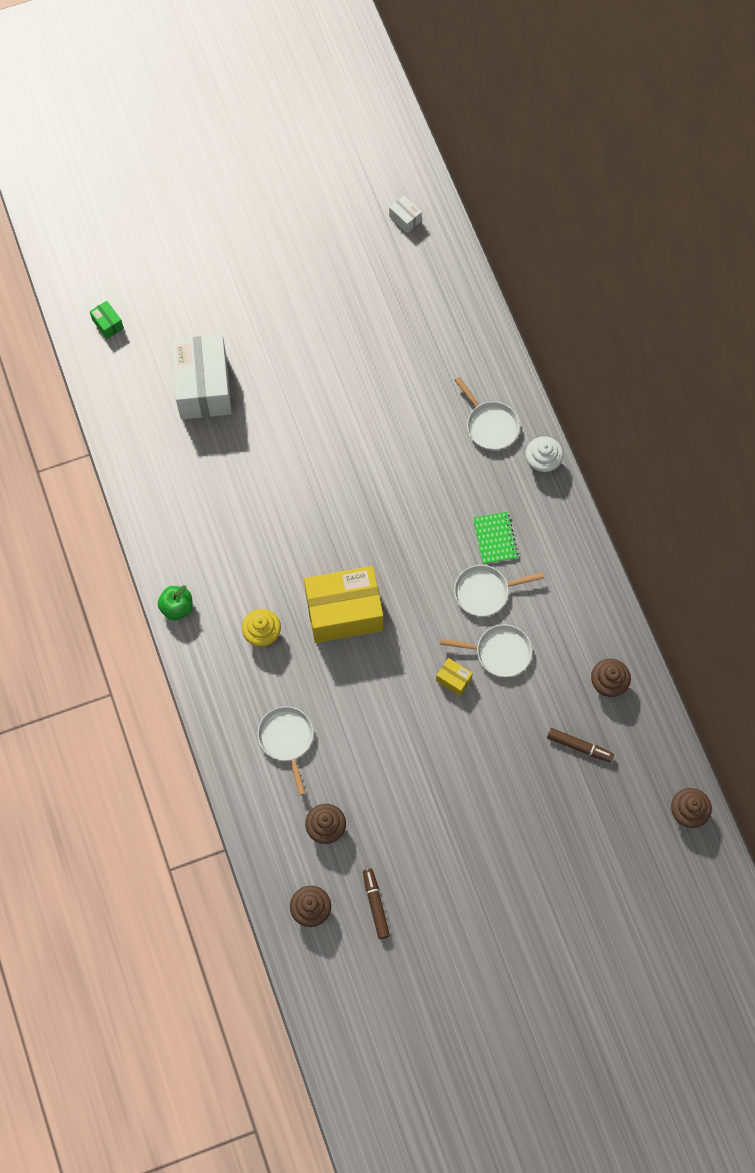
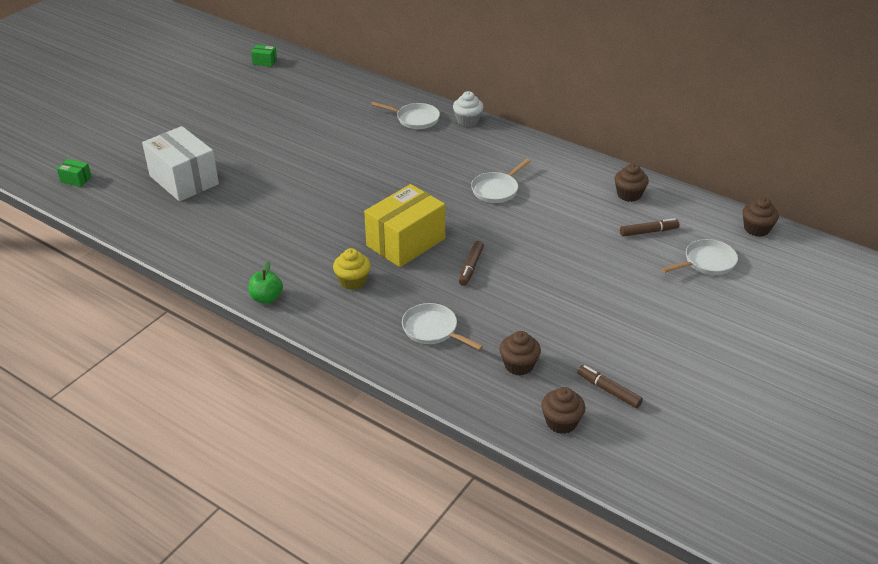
camera: 35 degrees left, 30 degrees down
(377, 684) = (471, 267): none -> brown marker
(405, 219) = (264, 62): white box -> green box
(453, 680) = (524, 240): yellow box -> none
(495, 539) = (475, 164): green notebook -> none
(499, 652) = (540, 212): white pan -> white pan (706, 262)

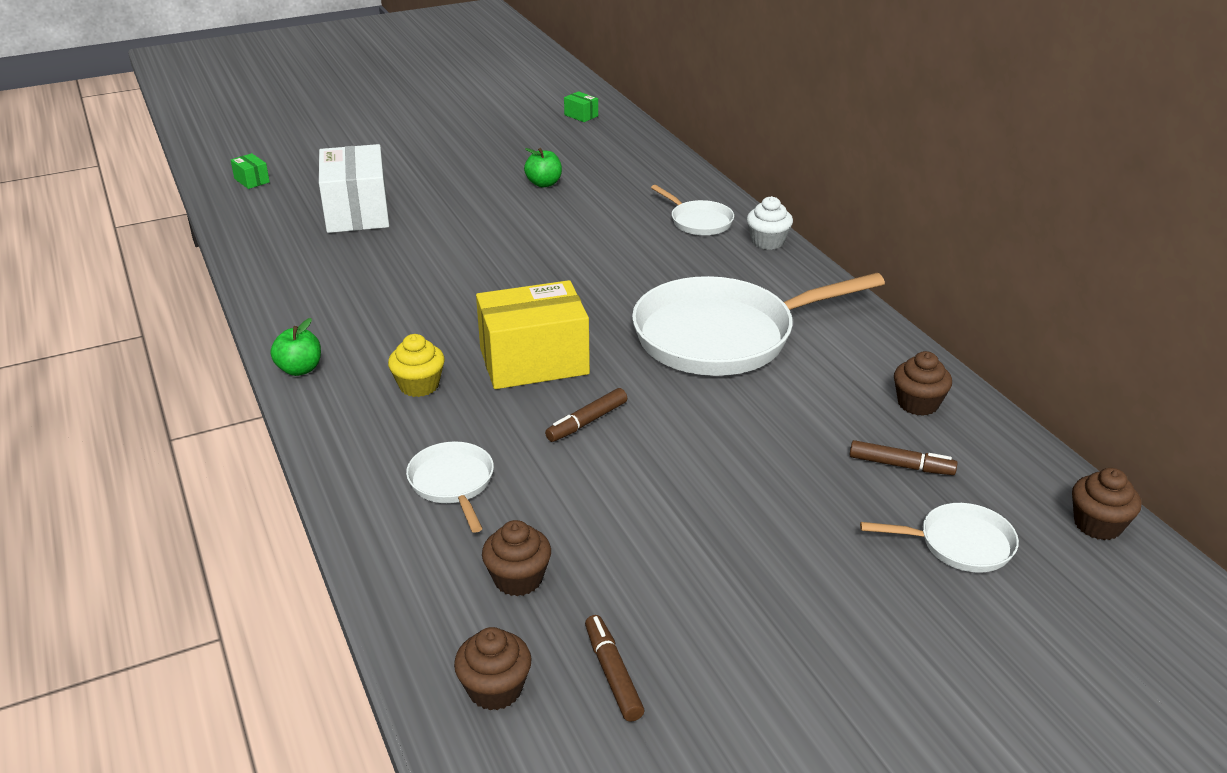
camera: 30 degrees right, 5 degrees down
(291, 121) = (544, 183): none -> green apple
(496, 190) = (722, 336): white pan -> white pan, size x2.16

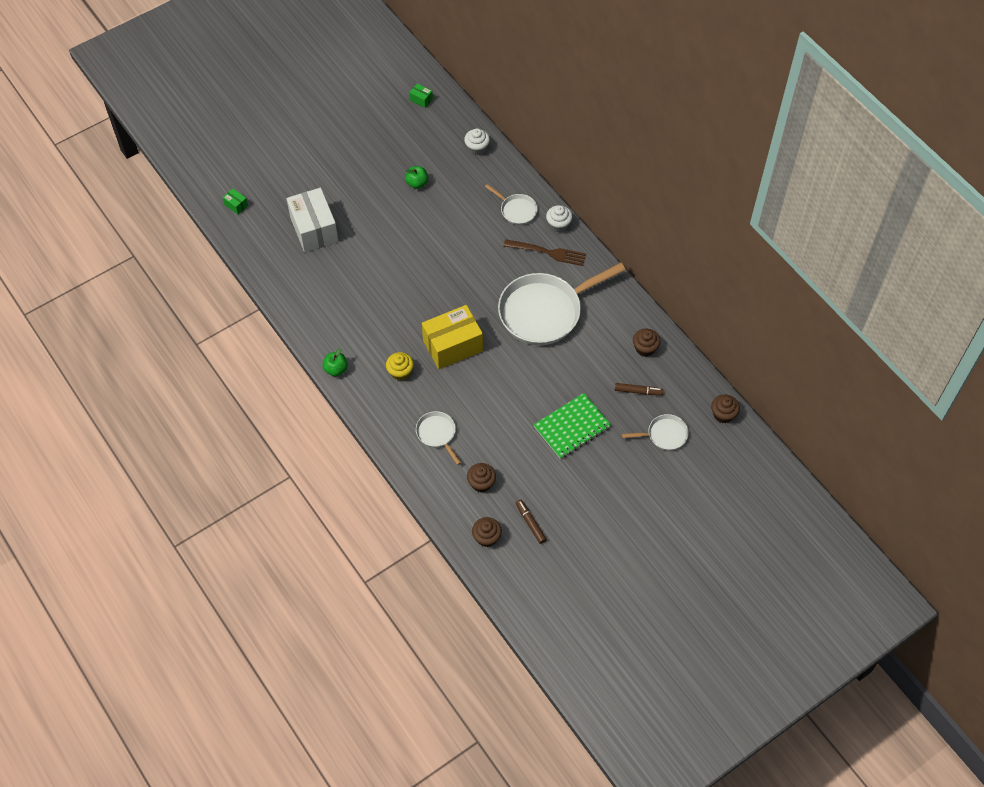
camera: 10 degrees left, 25 degrees up
(587, 422) = (489, 385): brown marker -> none
(651, 160) = (477, 148): none -> white cupcake
(743, 269) = (548, 252): none -> brown fork
(747, 506) = (572, 427): none -> green notebook

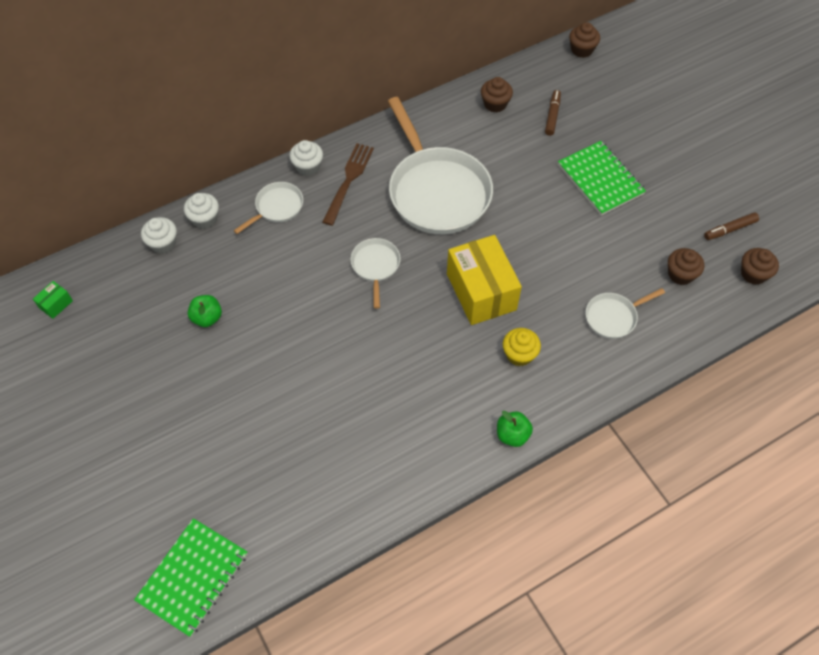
camera: 85 degrees left, 0 degrees up
(236, 205) = (193, 577): green box -> green notebook
(314, 229) = (263, 458): white box -> none
(501, 168) = (205, 219): none -> white cupcake
(664, 435) = (608, 99): white pan -> white pan (375, 266)

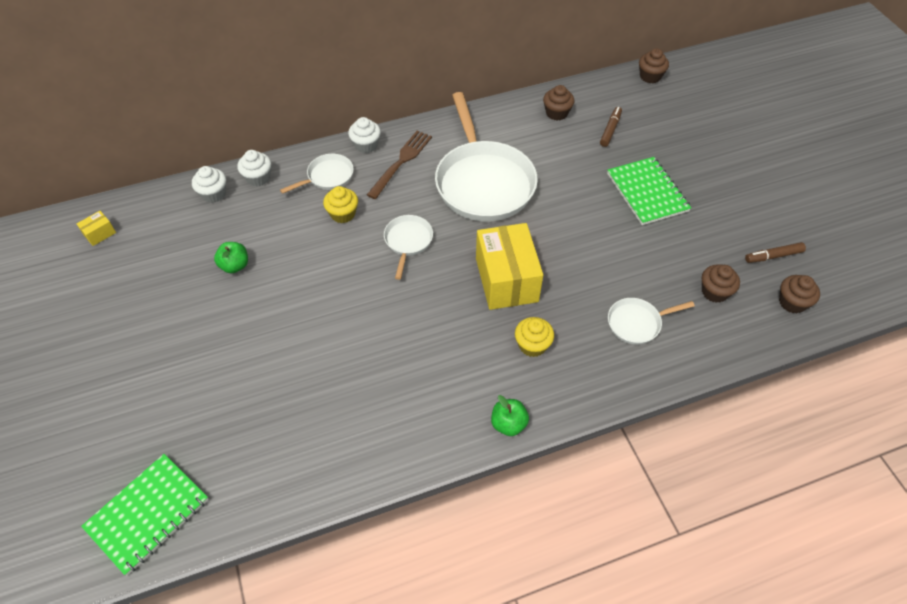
camera: 10 degrees right, 5 degrees down
(56, 304) = (100, 234): green box -> yellow box
(303, 246) = (343, 214): none -> yellow cupcake

